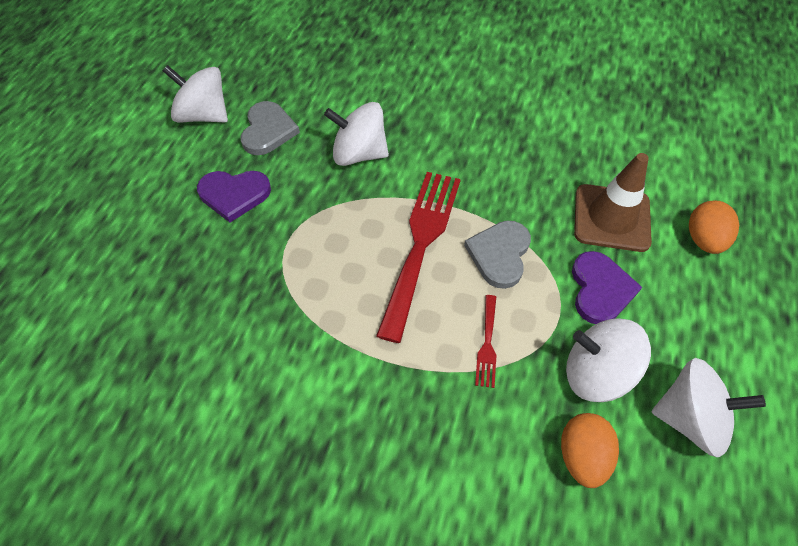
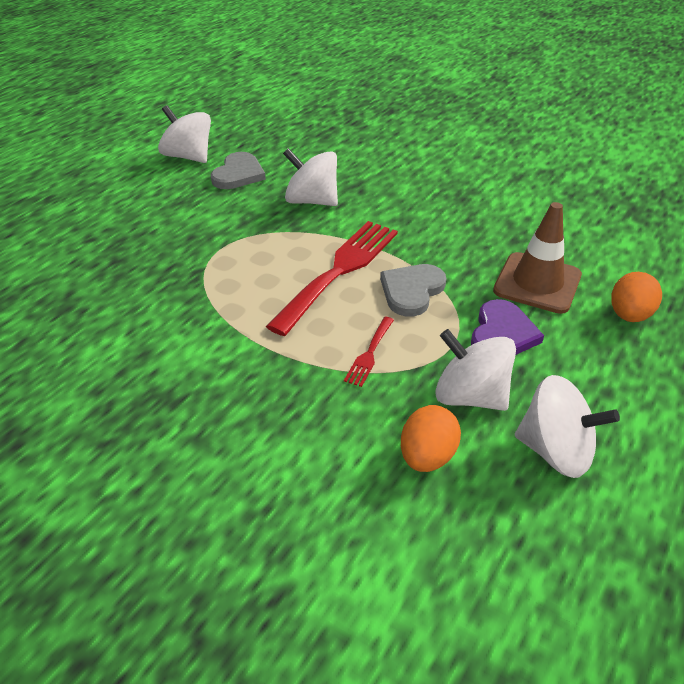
camera: 15 degrees right, 15 degrees down
(234, 195) = (188, 211): purple heart -> none

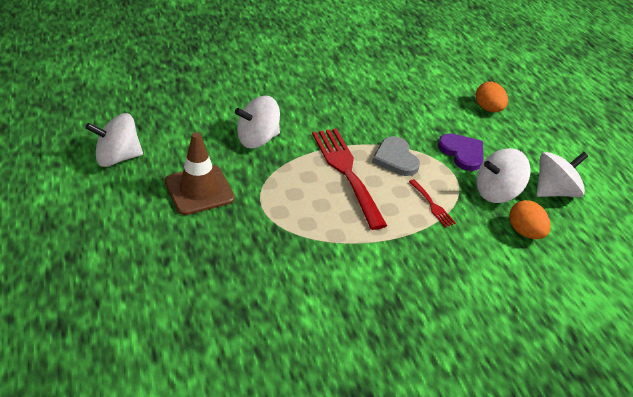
camera: 55 degrees left, 0 degrees up
(238, 174) = (179, 149): grey heart -> none
(537, 283) = (435, 116): brown traffic cone -> brown traffic cone (199, 190)

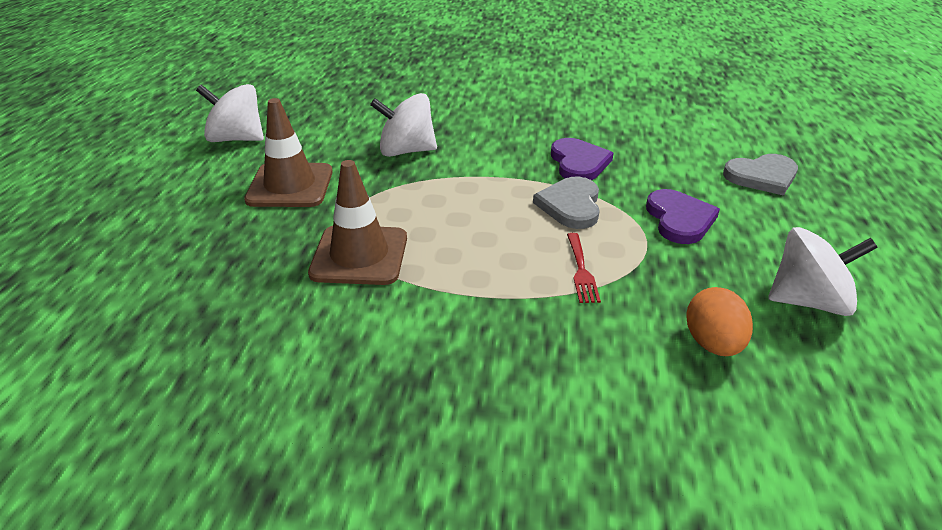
camera: 30 degrees right, 5 degrees down
(295, 232) = (359, 255): none -> brown traffic cone
(346, 172) = (488, 205): red fork -> none
(378, 123) = (579, 163): none -> purple heart
(488, 109) = (762, 176): orange egg -> grey heart
(496, 192) = (701, 279): white spinning top -> none

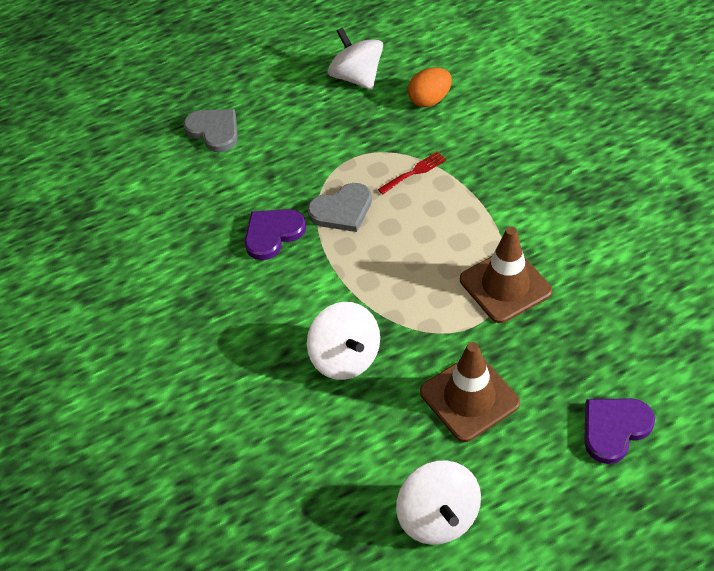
camera: 120 degrees left, 15 degrees up
(679, 219) = (312, 151): purple heart -> purple heart (614, 429)

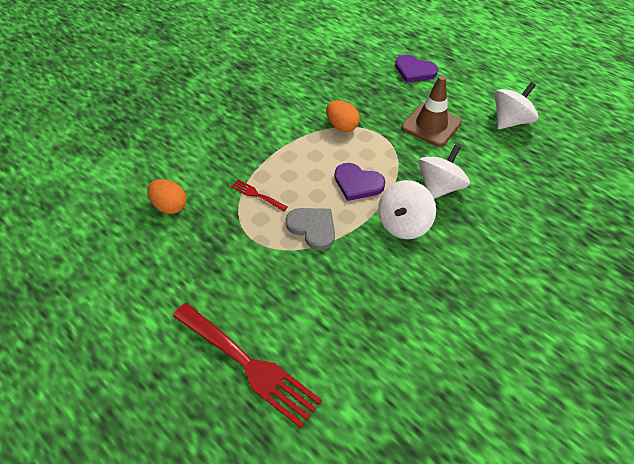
camera: 115 degrees left, 0 degrees up
(214, 131) = (249, 365): grey heart -> red fork
(273, 234) = (356, 266): purple heart -> purple heart (357, 183)
(357, 77) = (147, 266): white spinning top -> white spinning top (403, 224)
(505, 285) = (342, 126): brown traffic cone -> orange egg

